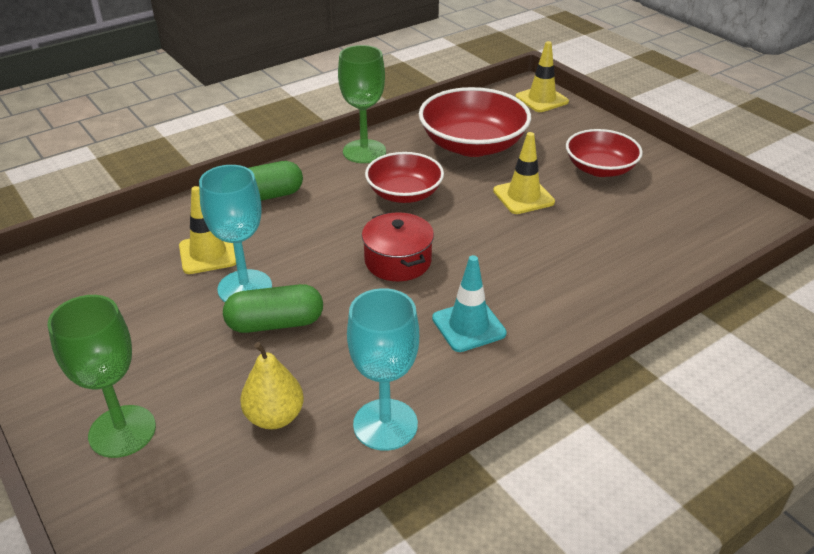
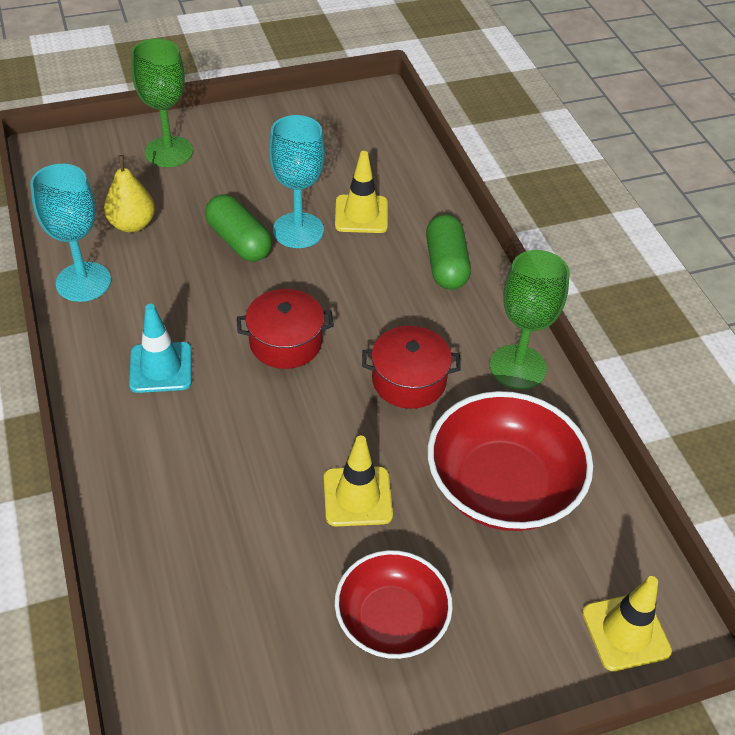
camera: 105 degrees right, 10 degrees up
(275, 323) = (239, 241): green capsule -> green capsule turned 45 degrees counterclockwise
(404, 193) = (409, 380): red bowl -> red pot

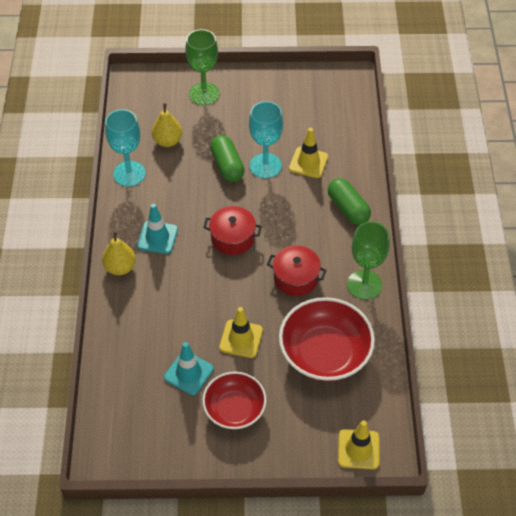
camera: 20 degrees right, 5 degrees up
(111, 428) = (120, 267): none -> yellow pear
(289, 577) = (188, 373): none -> turquoise traffic cone
(446, 265) = (348, 208): green capsule -> green capsule turned 45 degrees counterclockwise

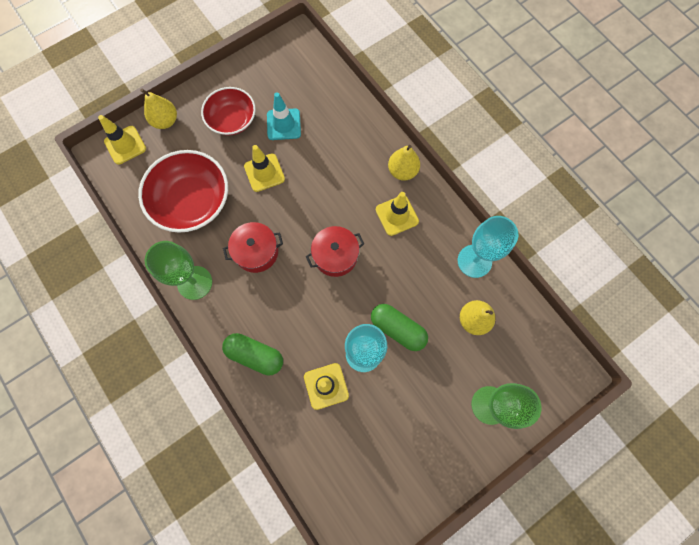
camera: 145 degrees right, 20 degrees up
(157, 237) = (397, 215): turquoise traffic cone -> yellow traffic cone
(302, 450) = (165, 121): none -> yellow pear

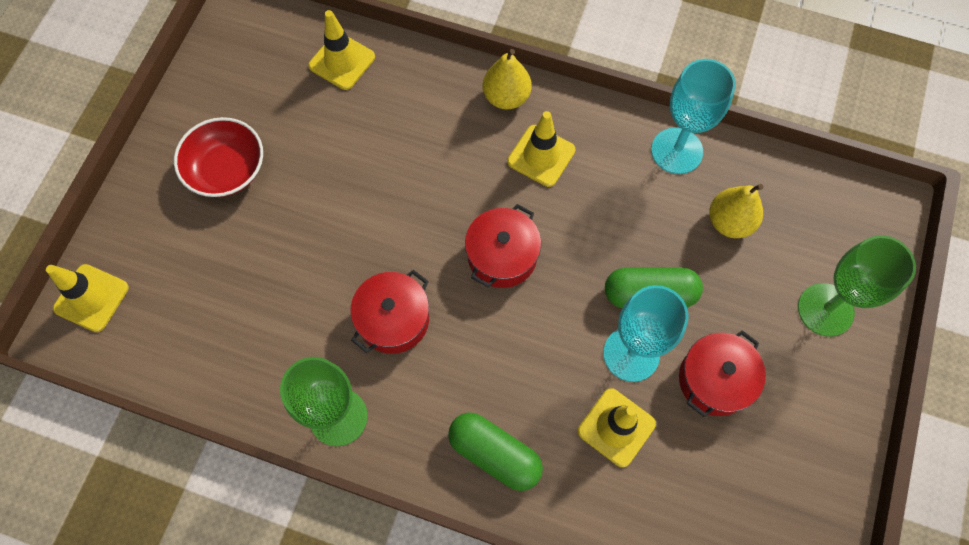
camera: 35 degrees left, 5 degrees down
(165, 121) = (128, 228): yellow pear -> none
(192, 201) = (251, 312): red bowl -> none
(255, 355) = (495, 454): green capsule -> green capsule turned 45 degrees clockwise
(264, 173) = (325, 210): yellow traffic cone -> yellow traffic cone (342, 61)
(283, 124) = (304, 132): turquoise traffic cone -> none
(397, 399) = (714, 380): none -> red pot

